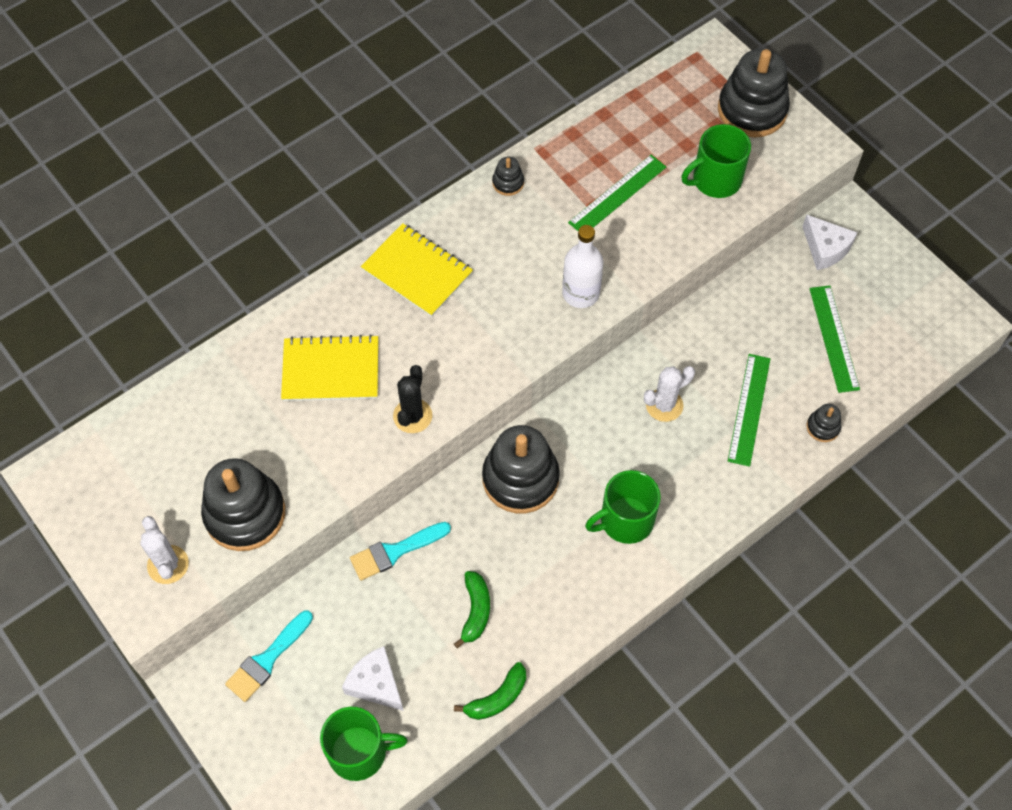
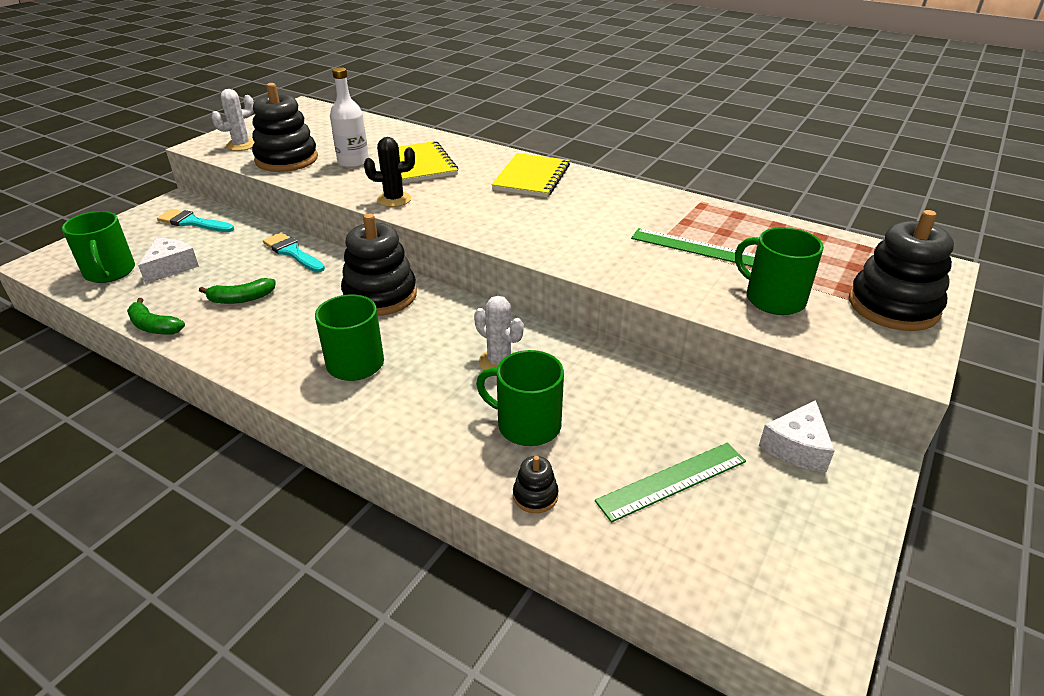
camera: 70 degrees right, 25 degrees down
(508, 183) = (653, 196): black stacking toy -> none
(580, 293) = (566, 248): white bottle -> white bottle (353, 162)
(749, 409) = (527, 425): green ruler -> green mug

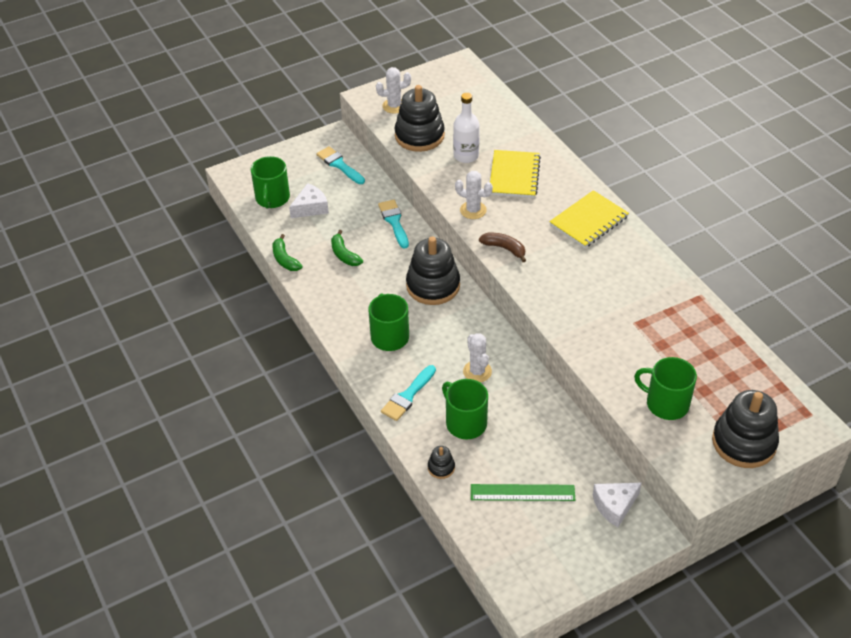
camera: 30 degrees right, 10 degrees up
(241, 299) = (344, 255): green banana -> green banana turned 45 degrees clockwise
(394, 199) = (473, 210): black cactus -> white cactus
(424, 422) = (408, 396): none -> turquoise brush
(457, 220) = (504, 248): none -> brown banana
(694, 247) = (653, 338): green ruler -> none
(773, 299) = (666, 403): green mug -> green mug turned 45 degrees counterclockwise

